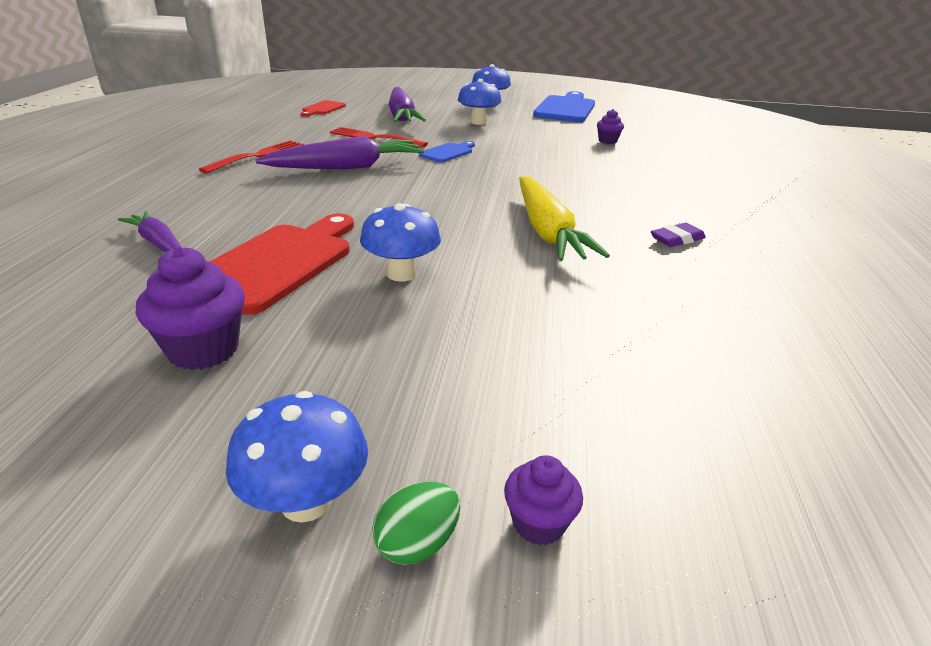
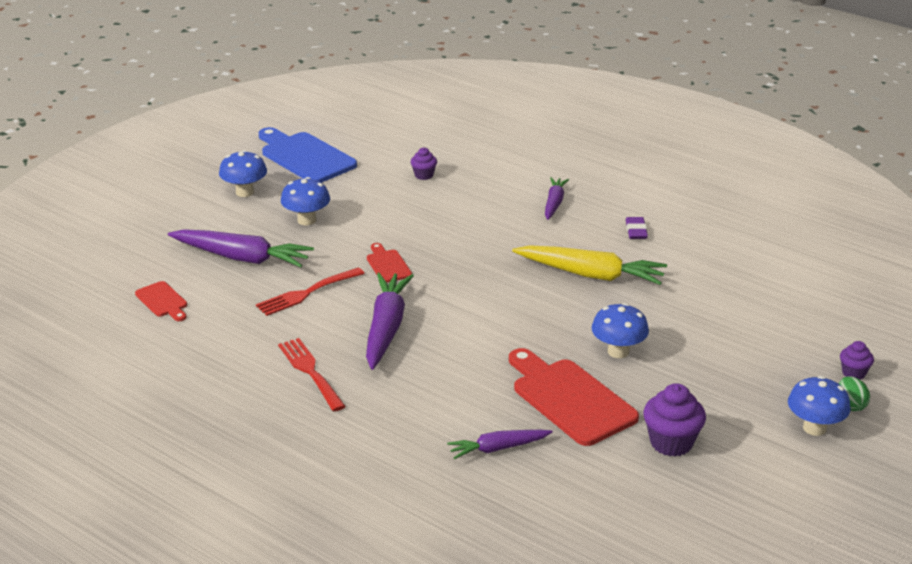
camera: 60 degrees left, 0 degrees up
(448, 152) = (388, 265): blue cutting board -> red cutting board
(656, 192) = (554, 203): none -> purple carrot

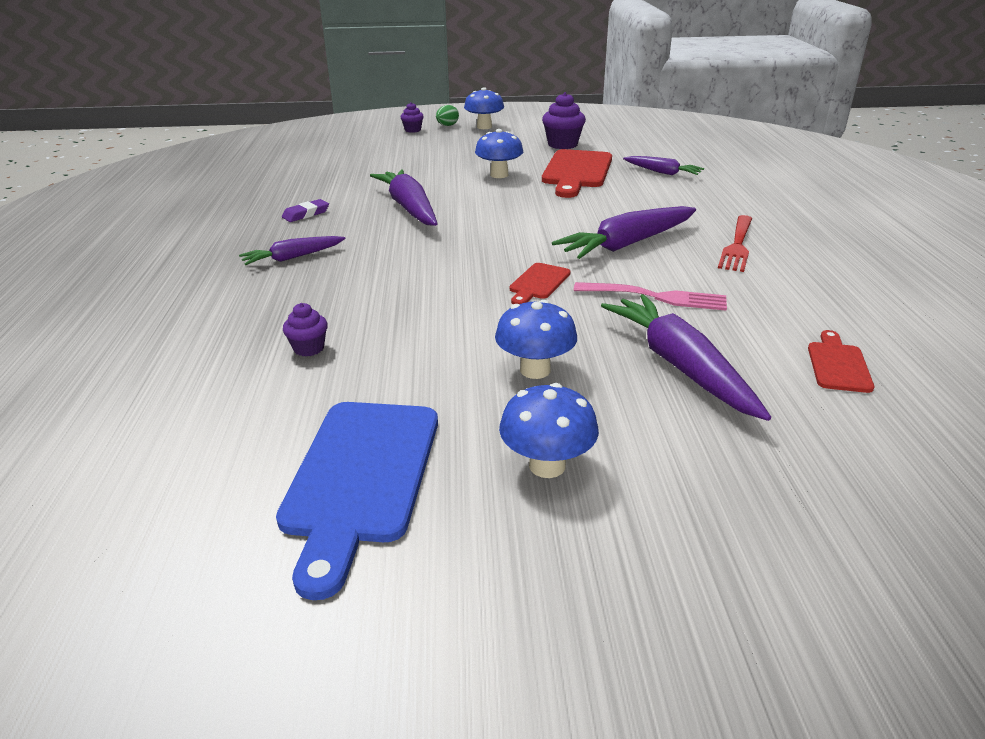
camera: 130 degrees left, 0 degrees up
(307, 293) = (656, 297): red fork -> pink fork
(591, 275) = (409, 208): yellow carrot -> purple carrot

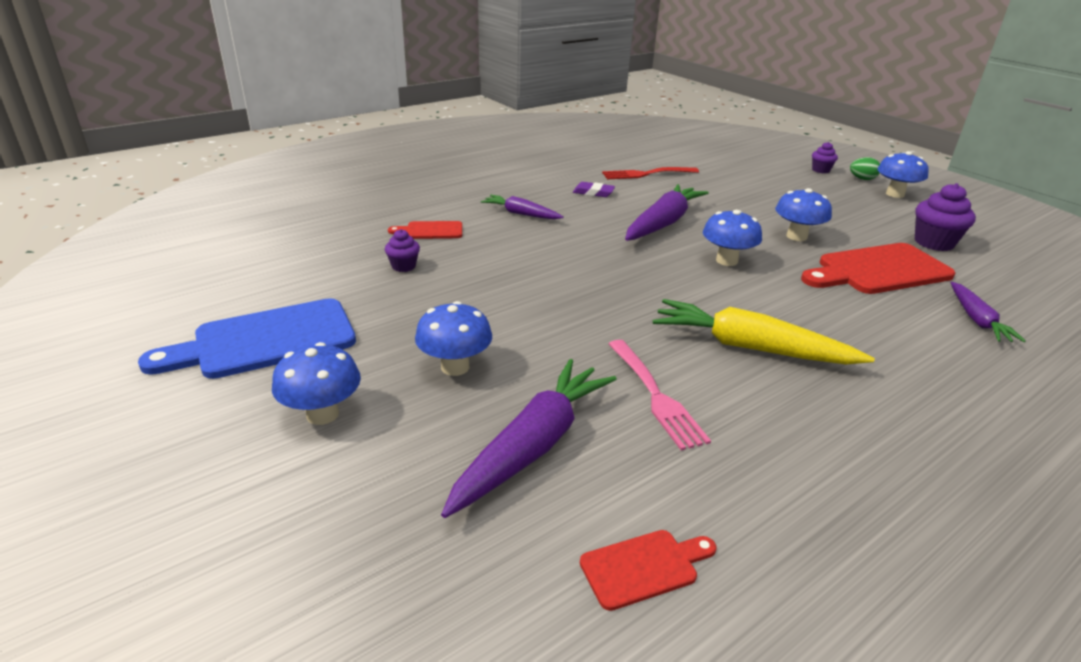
camera: 55 degrees right, 0 degrees up
(502, 208) = (726, 260): none -> blue mushroom
(538, 283) = (604, 323): red cutting board -> red cutting board (431, 231)
(627, 244) = (750, 347): purple carrot -> yellow carrot
(737, 245) = (856, 422): red fork -> red fork (646, 174)

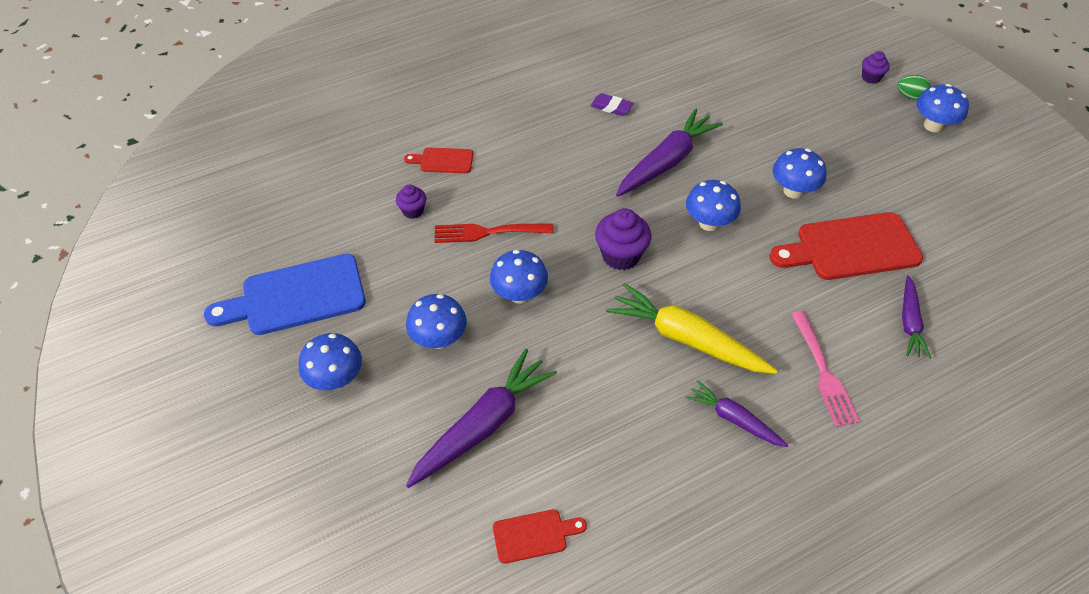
camera: 10 degrees right, 20 degrees up
(521, 214) = (531, 139): purple carrot -> purple carrot (733, 419)
(543, 323) = (519, 294): none -> blue mushroom
(646, 174) = (676, 76): red fork -> red fork (488, 232)
(655, 396) = (589, 385): pink fork -> pink fork (823, 372)
(934, 243) = (930, 210): purple cupcake -> purple cupcake (620, 255)

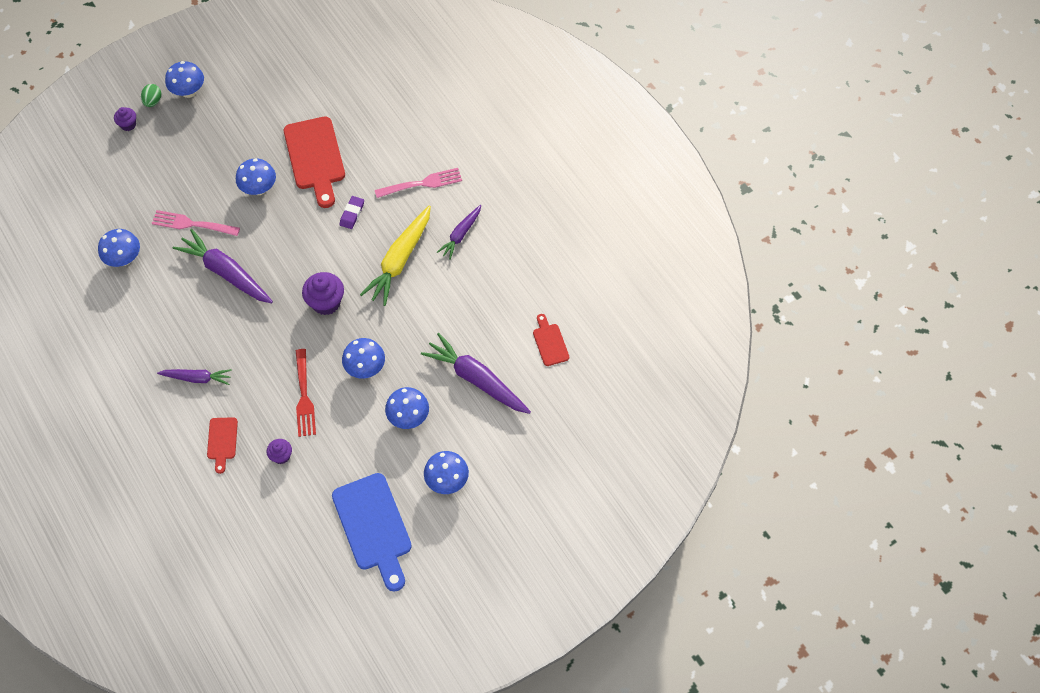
camera: 95 degrees left, 10 degrees up
(611, 107) = (157, 315): purple eraser -> purple eraser (352, 214)
(709, 223) = (292, 245): blue mushroom -> blue mushroom (124, 259)
(735, 132) = (192, 224): none -> pink fork
(909, 322) = (380, 132): purple carrot -> purple carrot (197, 378)

